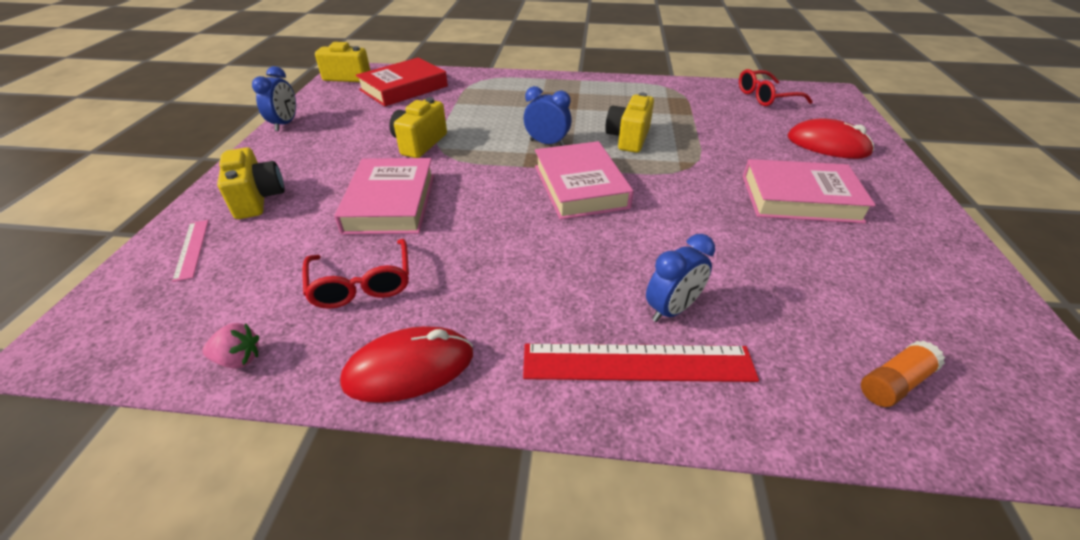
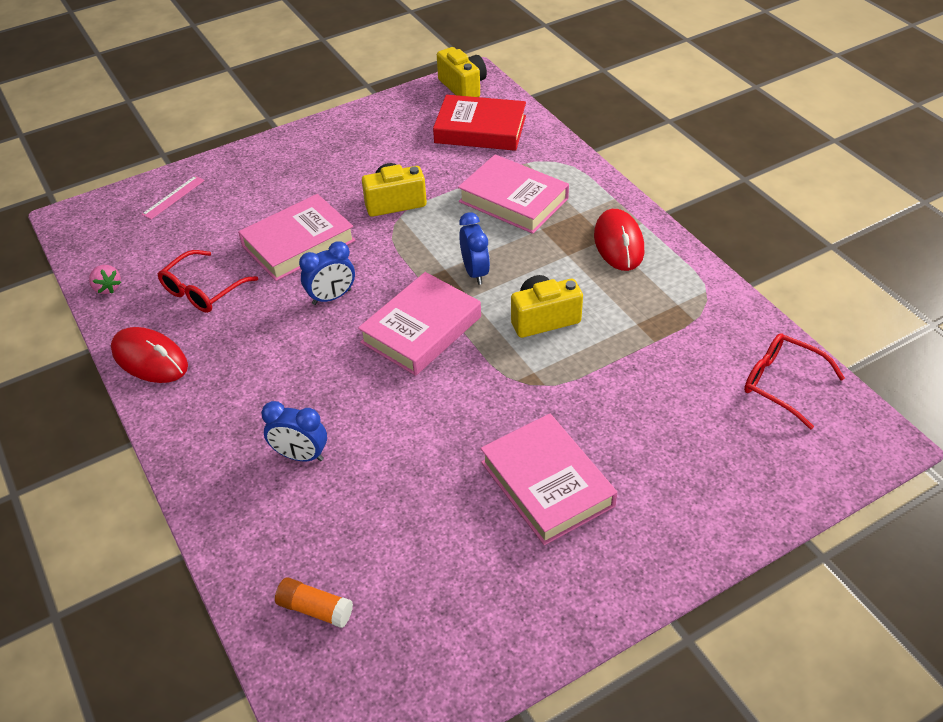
camera: 55 degrees right, 5 degrees up
(258, 199) = (245, 181): yellow camera -> none
(285, 124) = (348, 117): blue clock -> blue clock (332, 297)
(495, 104) = (513, 200): none -> pink book
(637, 363) = (231, 460): red ruler -> none
(827, 145) = (700, 475): red mouse -> red mouse (618, 243)

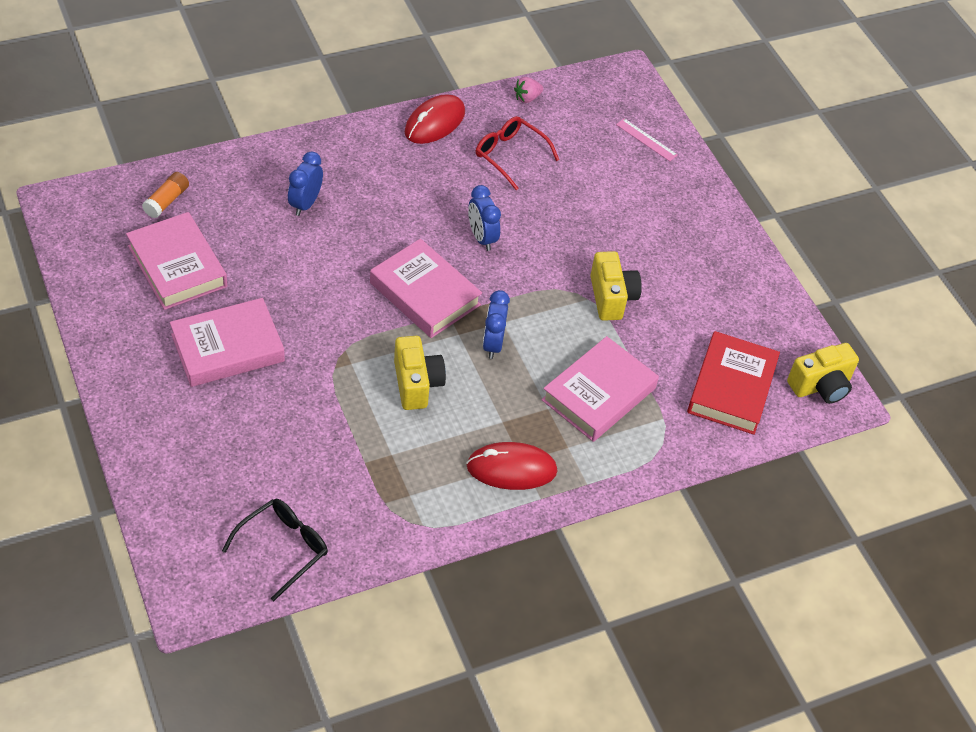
camera: 90 degrees right, 5 degrees up
(298, 243) = (561, 221): pink book -> pink book (177, 266)
(475, 272) = (493, 344): blue clock -> blue clock turned 105 degrees clockwise
(781, 383) = (283, 548): red glasses -> black glasses

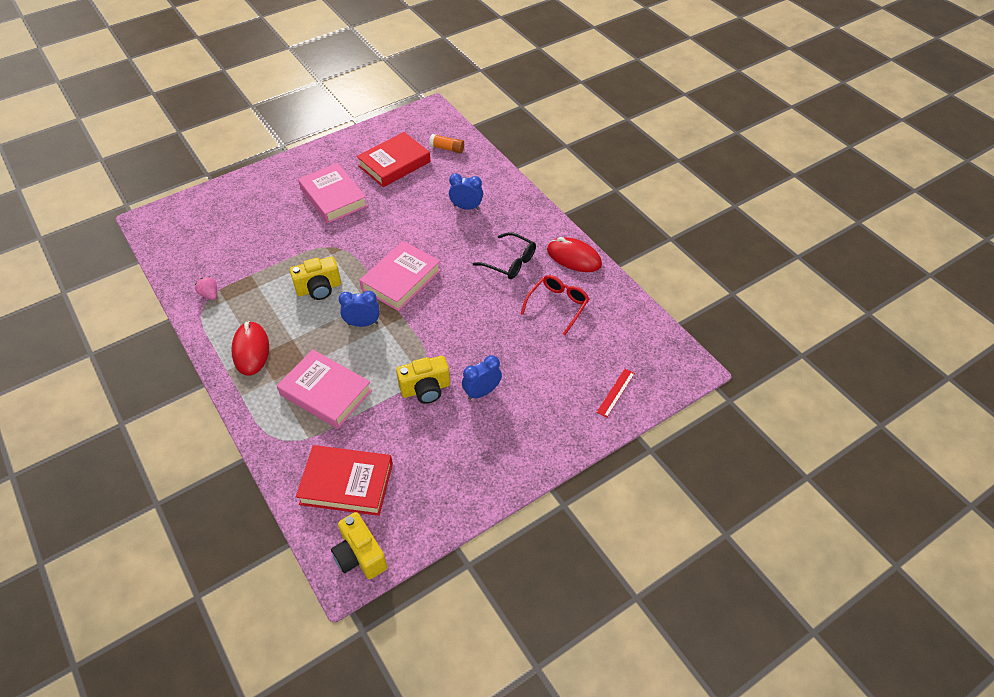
camera: 85 degrees right, 0 degrees up
(177, 266) = (394, 164): pink book -> red book
(283, 548) = (183, 250): black glasses -> black glasses (510, 262)
(482, 238) = (464, 302): blue clock -> blue clock (482, 392)
(527, 98) = (627, 306): pink strawberry -> pink strawberry (210, 294)
(646, 140) = (616, 392): pink ruler -> red ruler

